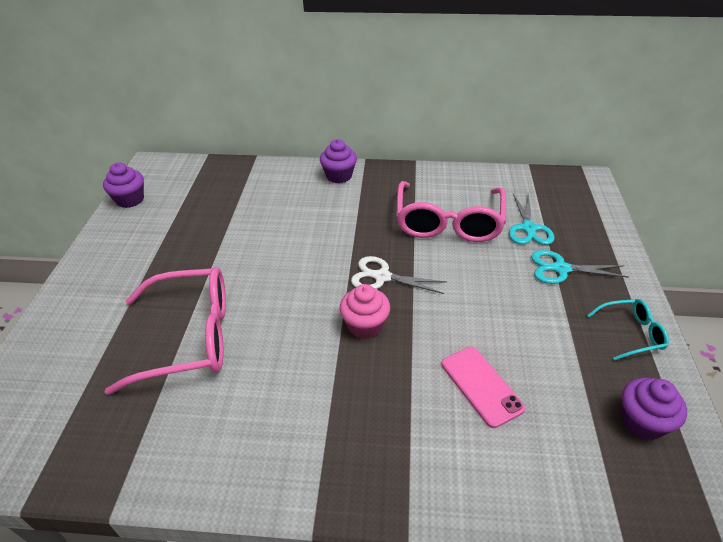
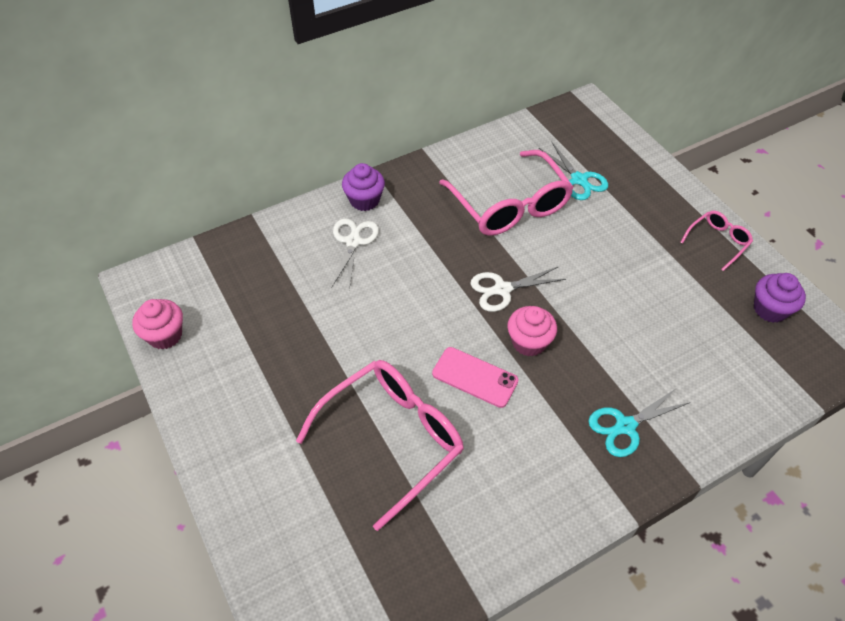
camera: 35 degrees left, 10 degrees up
(130, 200) = (165, 335): purple cupcake -> pink cupcake
(303, 197) = (353, 242): none -> white scissors
(481, 386) = (654, 343): pink phone -> pink phone (475, 377)
(561, 269) = (632, 208): turquoise scissors -> turquoise scissors (625, 426)
(631, 333) = (718, 242): turquoise glasses -> pink glasses

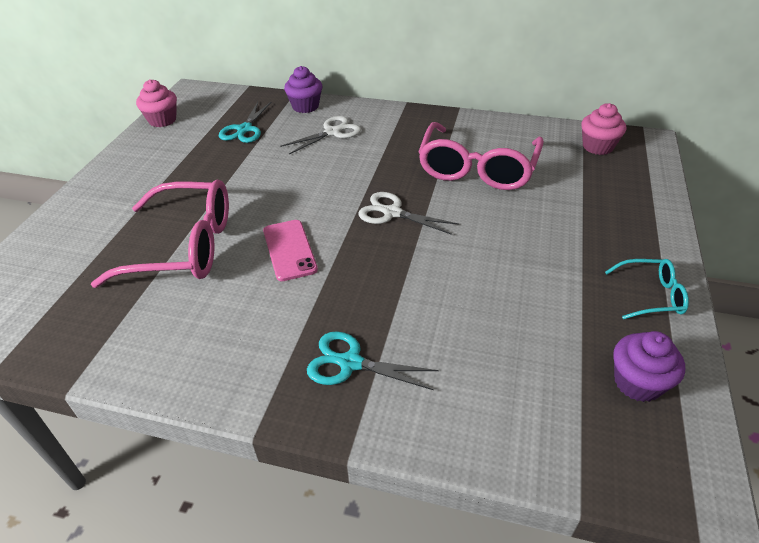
camera: 45 degrees right, 10 degrees down
(364, 200) = (374, 115): purple cupcake -> purple cupcake (305, 106)
(529, 342) = (361, 255): pink cupcake -> pink cupcake (597, 147)
(579, 180) = (564, 182): turquoise scissors -> turquoise scissors (245, 129)
(718, 242) = (651, 295): pink glasses -> turquoise glasses

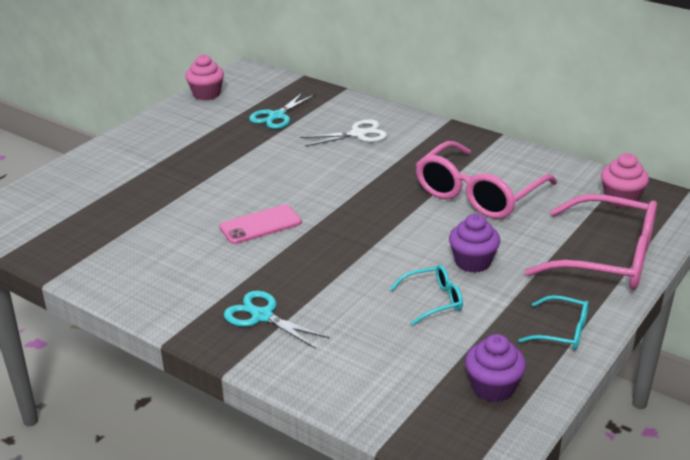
camera: 20 degrees right, 10 degrees down
(185, 246) = (175, 204): pink glasses -> pink glasses (607, 258)
(289, 250) = (260, 225): pink phone -> pink phone turned 60 degrees clockwise
(305, 106) = (346, 105): purple cupcake -> purple cupcake (472, 262)
(392, 213) = (369, 215): white scissors -> none
(512, 293) = (433, 300): none -> turquoise glasses

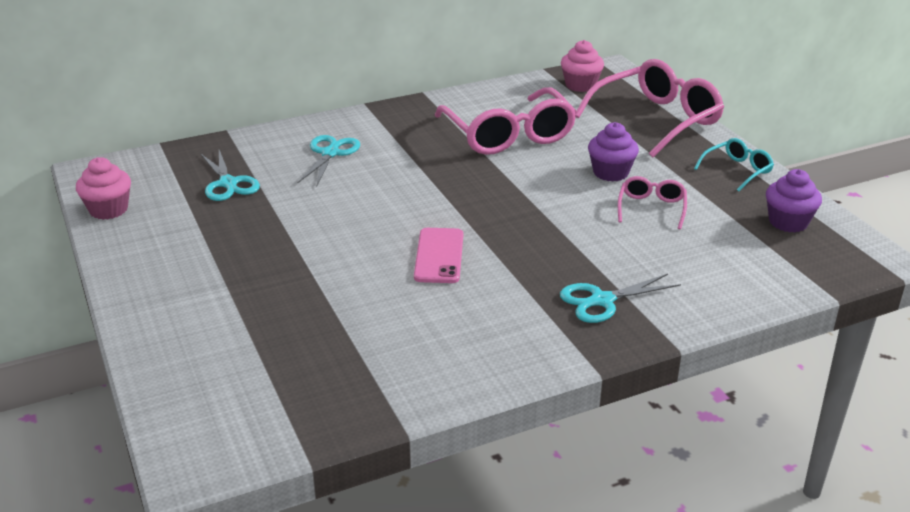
camera: 60 degrees left, 0 degrees up
(358, 134) = (330, 153): white scissors -> turquoise scissors
(433, 300) = (651, 208): turquoise glasses -> pink glasses

